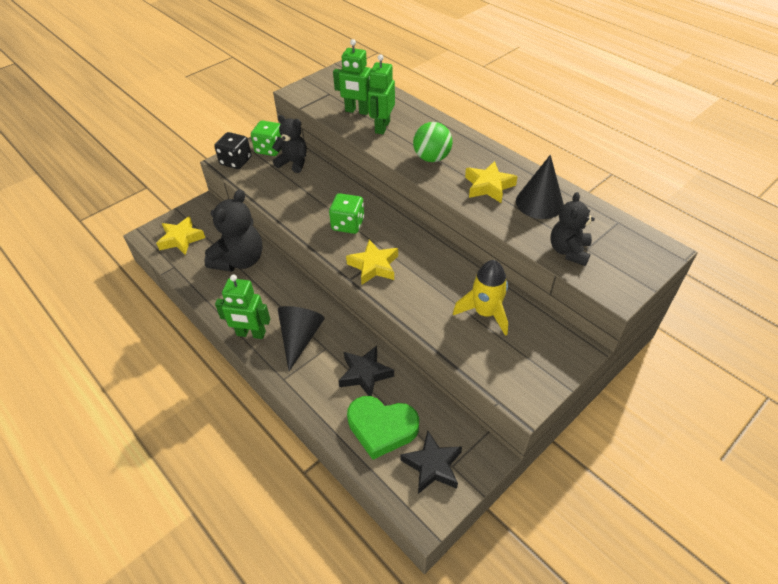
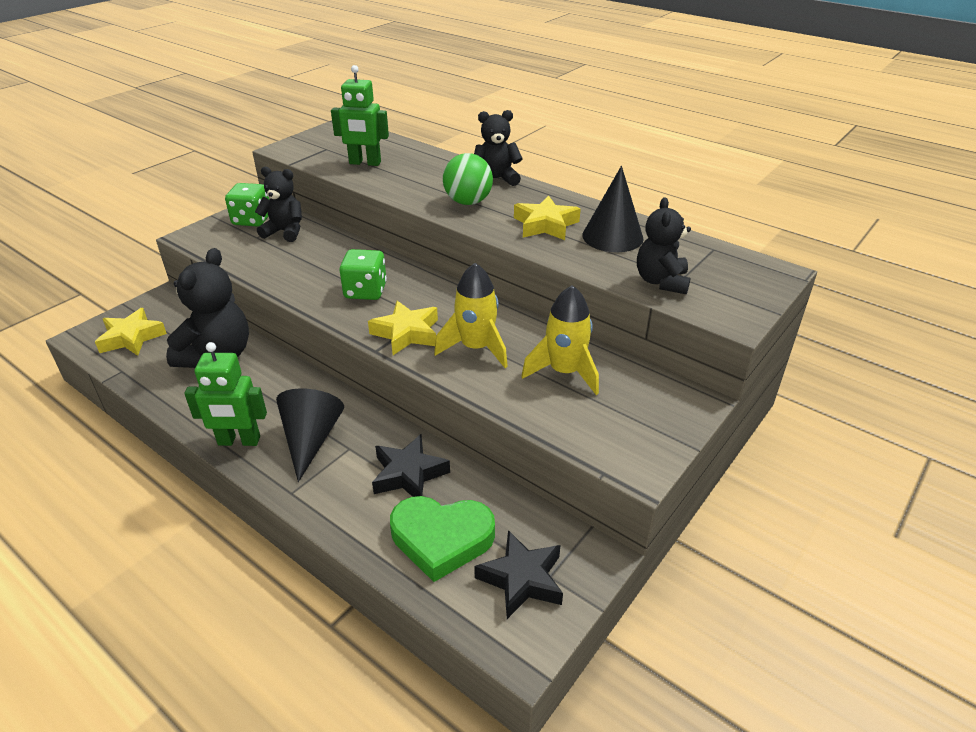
camera: 10 degrees left, 10 degrees down
(236, 161) = (206, 235): black dice -> none
(382, 127) = (399, 176): green robot -> none
(423, 284) = (476, 348): none -> yellow rocket
(457, 136) = (496, 179): none -> black teddy bear

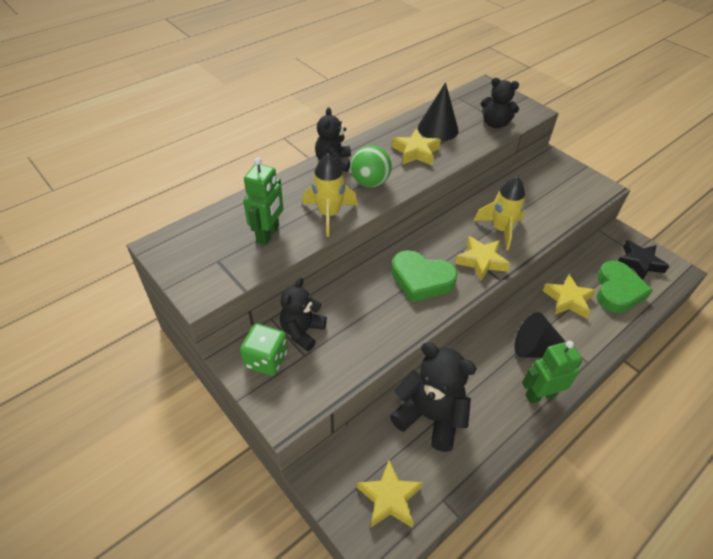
camera: 80 degrees left, 10 degrees up
(239, 441) = (540, 395): green robot -> green robot turned 120 degrees counterclockwise
(365, 291) = (421, 279): green dice -> green heart
(409, 474) = (568, 300): black star -> yellow star
(564, 372) = (526, 196): yellow rocket -> yellow rocket (329, 214)

